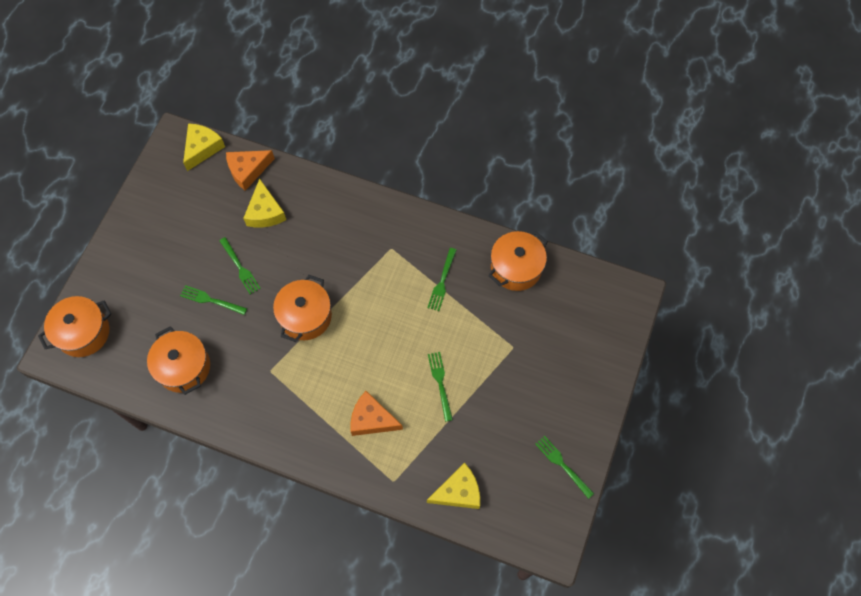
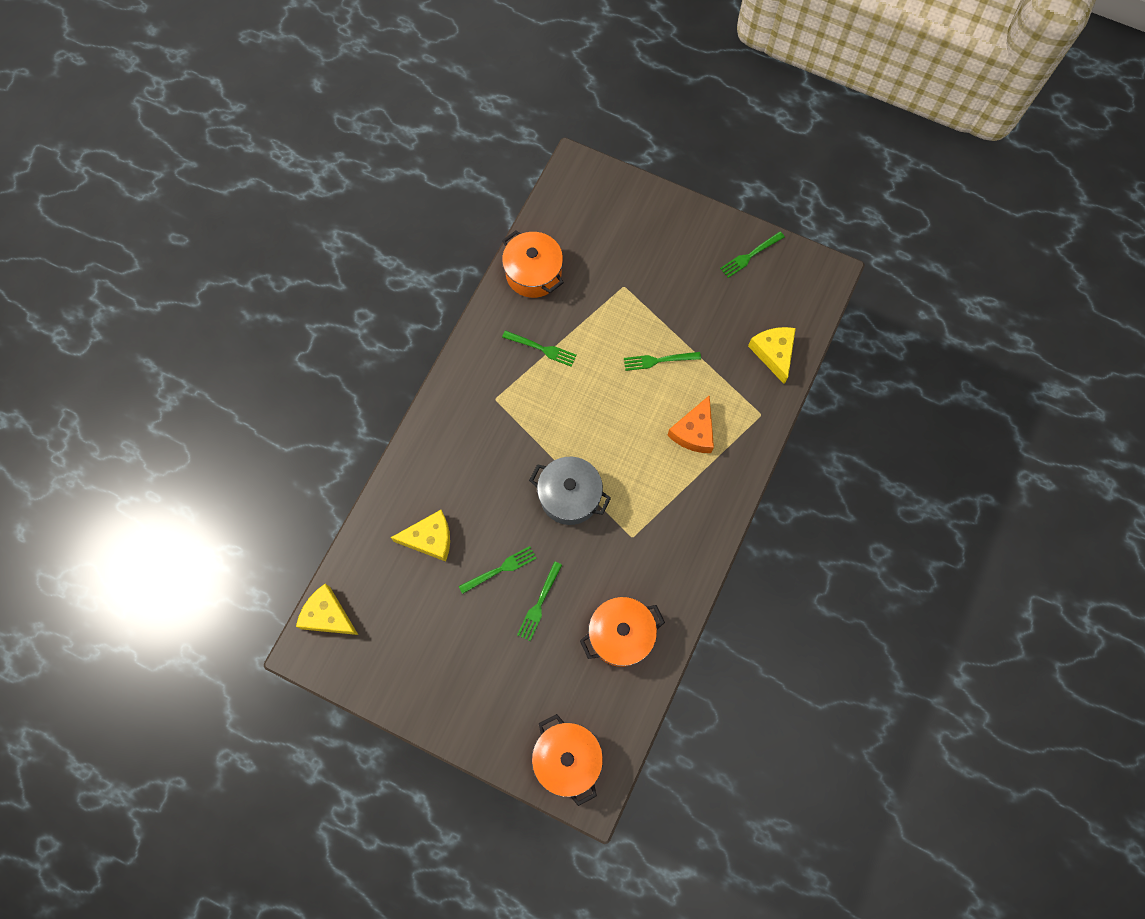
camera: 85 degrees left, 5 degrees up
(248, 170) = (369, 559): orange cheese -> none
(305, 316) = (570, 496): orange pot -> grey pot

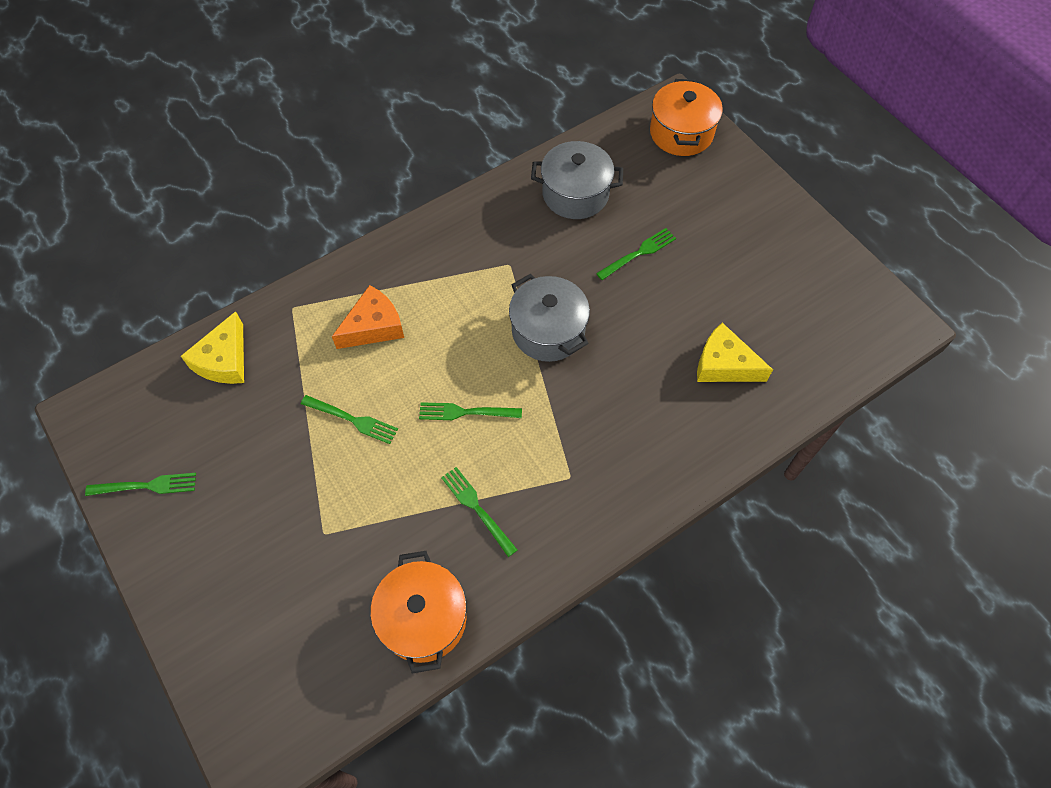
camera: 150 degrees left, 10 degrees down
(328, 615) = (869, 345): yellow cheese -> none
(500, 569) = (662, 300): green fork -> green fork (466, 412)
(621, 635) = (575, 194): orange pot -> grey pot

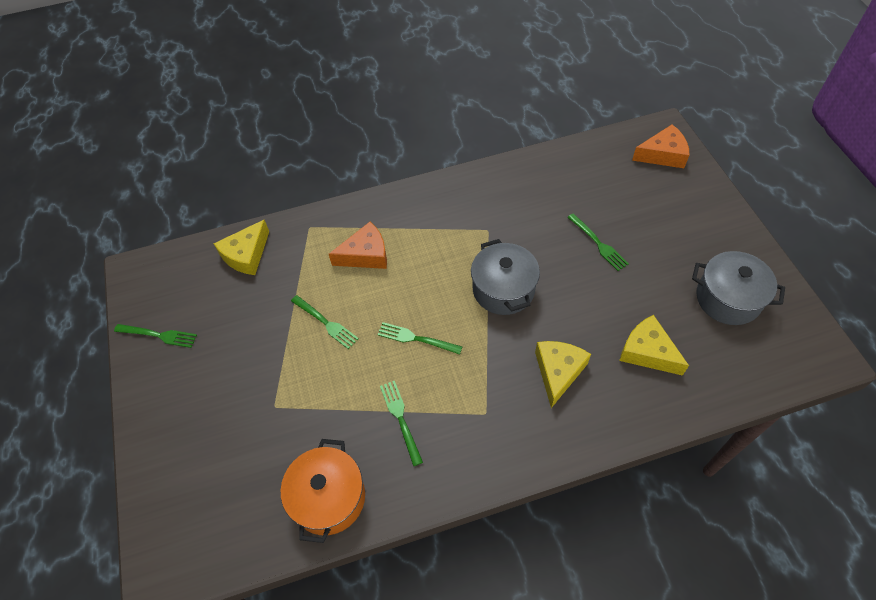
camera: 20 degrees right, 5 degrees down
(575, 194) = (558, 186): grey pot -> grey pot (728, 299)
(636, 410) = (558, 372): none -> yellow cheese
(638, 253) = (598, 243): green fork -> green fork turned 75 degrees clockwise
(681, 133) = (663, 155): orange pot -> orange cheese

